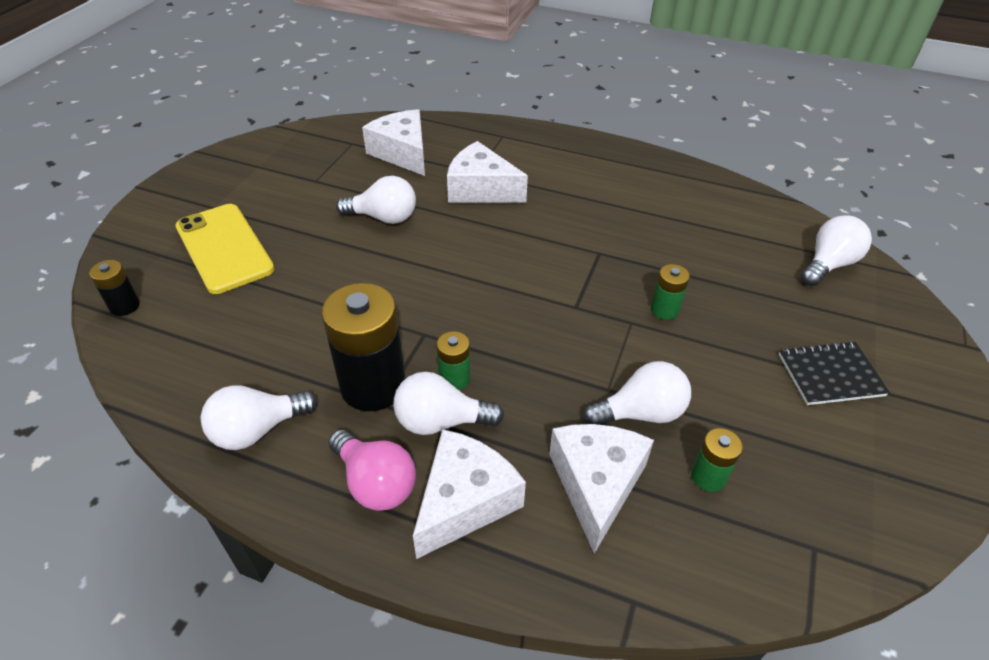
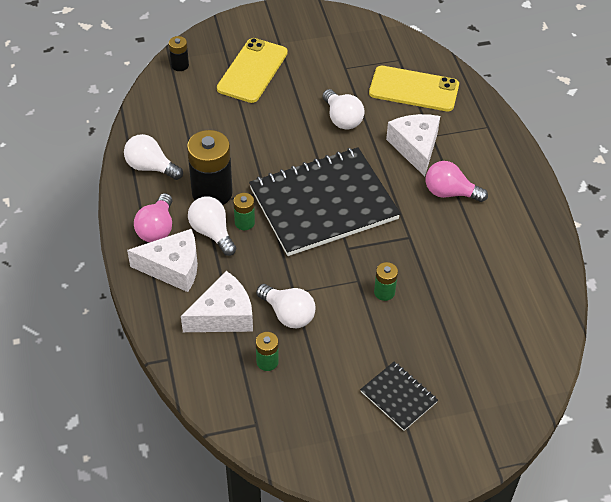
camera: 55 degrees right, 5 degrees up
(402, 153) = (414, 89): white cheese -> yellow phone
(492, 293) = (323, 204): none -> black notebook
(564, 197) = (450, 193): none -> pink light bulb
(828, 264) = (517, 366): white light bulb -> none

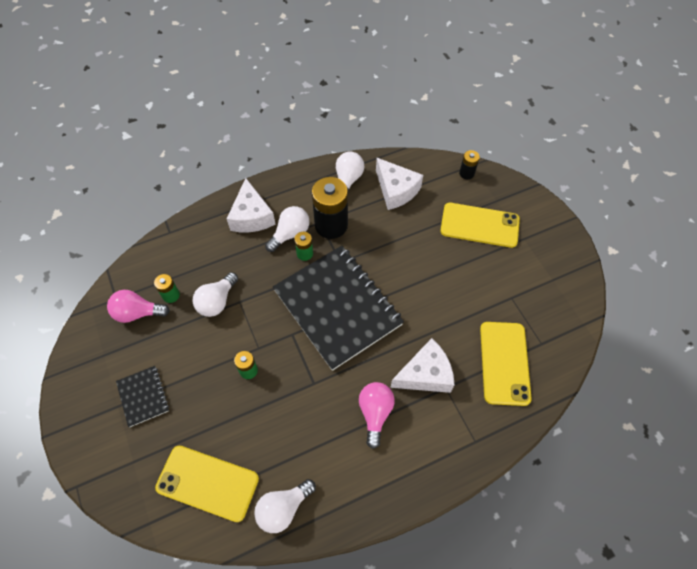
camera: 80 degrees right, 10 degrees up
(157, 229) = (287, 198): pink light bulb -> pink light bulb (137, 313)
(223, 315) = (211, 258): white cheese -> white cheese (396, 190)
(342, 119) = (443, 306): white light bulb -> white light bulb (283, 508)
(398, 397) = (143, 396): black notebook -> black notebook turned 60 degrees counterclockwise
(506, 340) = (207, 483): none -> yellow phone

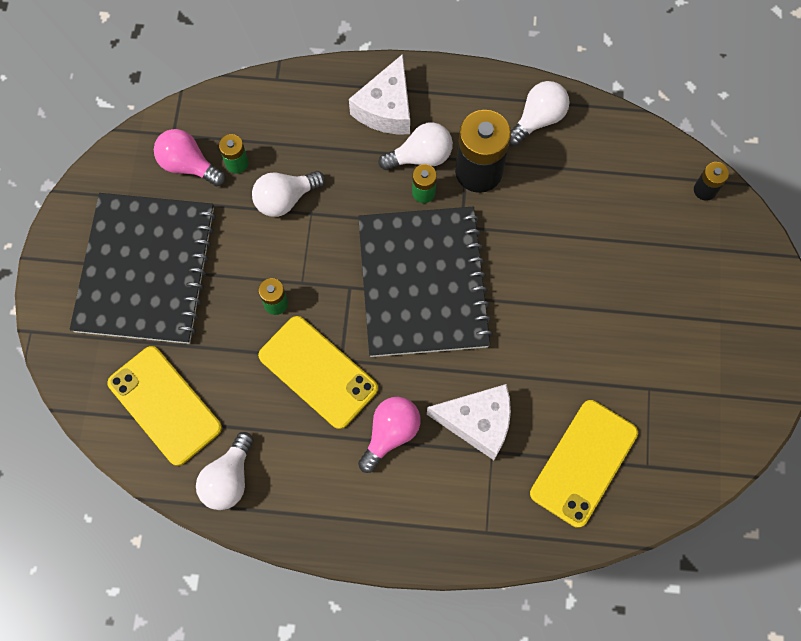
camera: 30 degrees right, 10 degrees up
(143, 396) = (145, 270): black notebook -> black notebook, size x2.27
(283, 508) = (229, 479): white light bulb -> white light bulb turned 60 degrees counterclockwise
(396, 190) = (592, 166): white cheese -> none
(479, 225) = (673, 271): yellow phone -> yellow phone (318, 372)

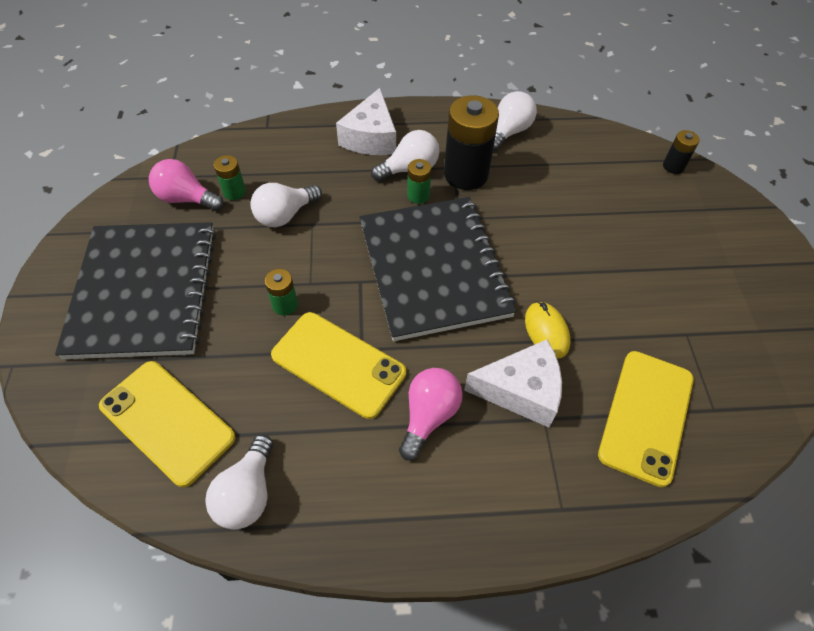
camera: 10 degrees left, 15 degrees down
(516, 366) = (546, 331): none -> yellow mouse

